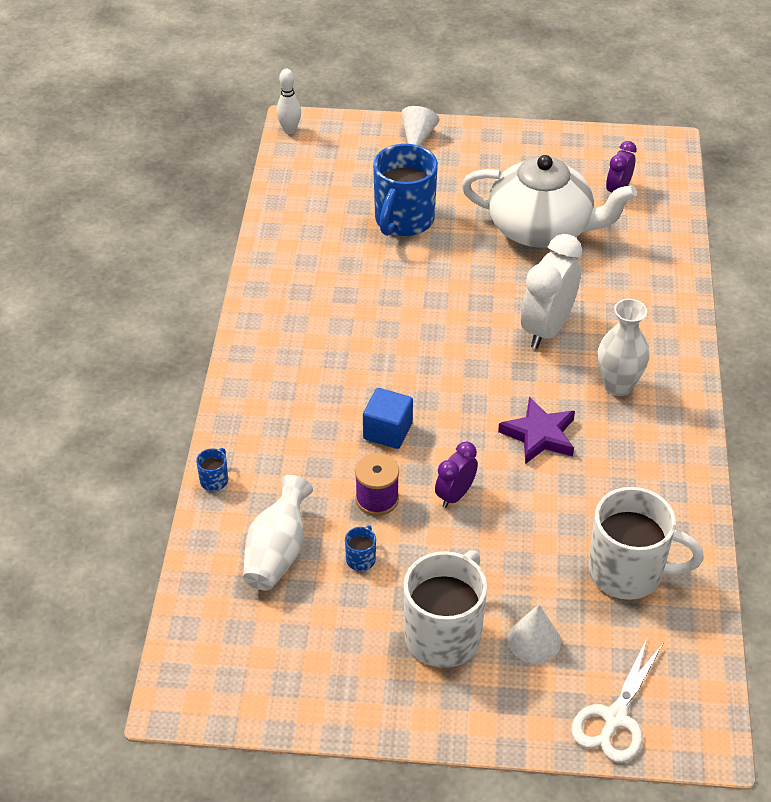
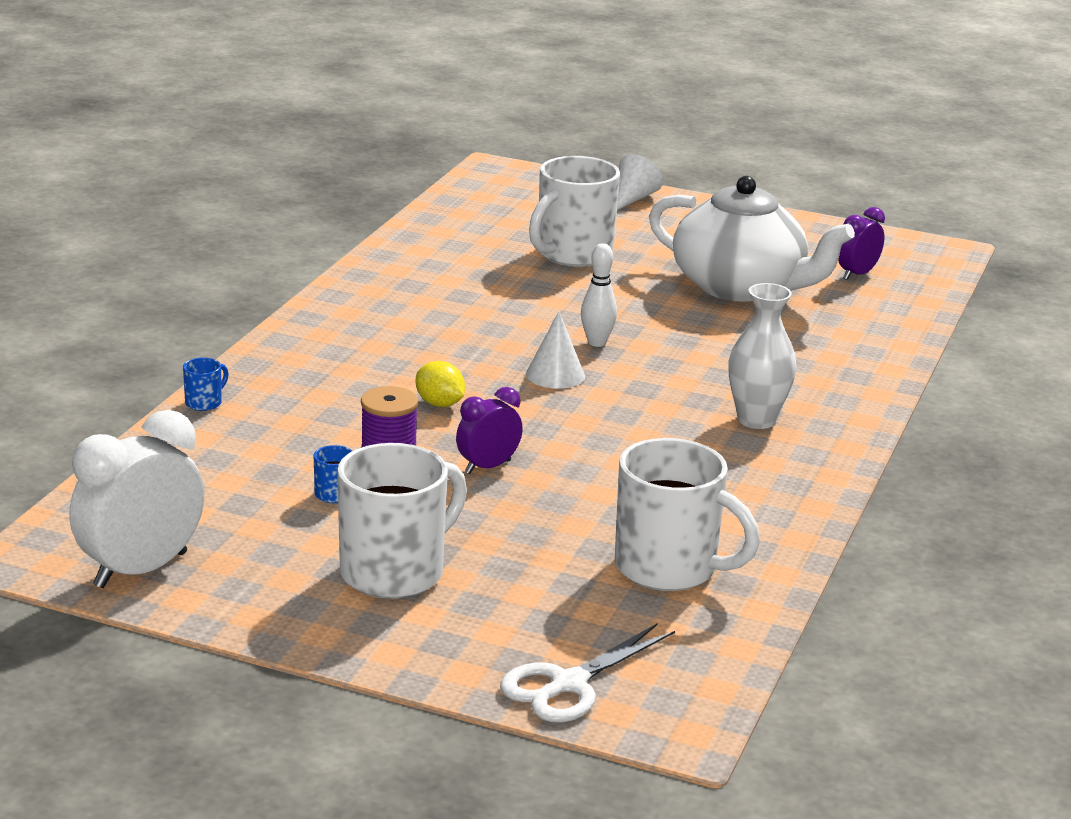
camera: 15 degrees right, 20 degrees down
(277, 553) = (237, 470): white vase -> none
(289, 130) = (484, 171): white bowling pin -> white bowling pin (597, 342)
(387, 431) = (439, 404): blue cube -> yellow lemon
(403, 220) = (572, 254): blue mug -> white mug
(534, 640) = (506, 599): white cone -> white cone (555, 375)
(539, 435) = (628, 440): purple star -> none
(547, 329) = (694, 361): white clock -> white clock (141, 570)

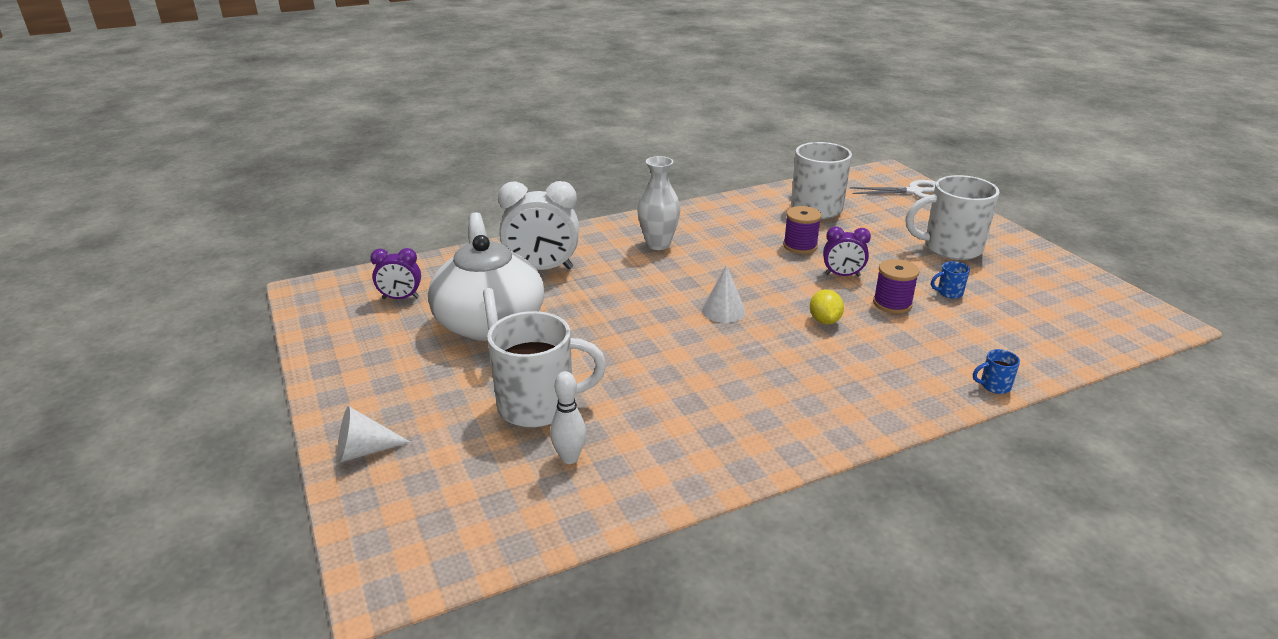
camera: 135 degrees left, 5 degrees up
(141, 570) = (1095, 294): white clock -> white clock (542, 269)
(594, 489) = (800, 246): none -> purple spool
(597, 342) = (660, 321): white bowling pin -> white bowling pin (569, 458)

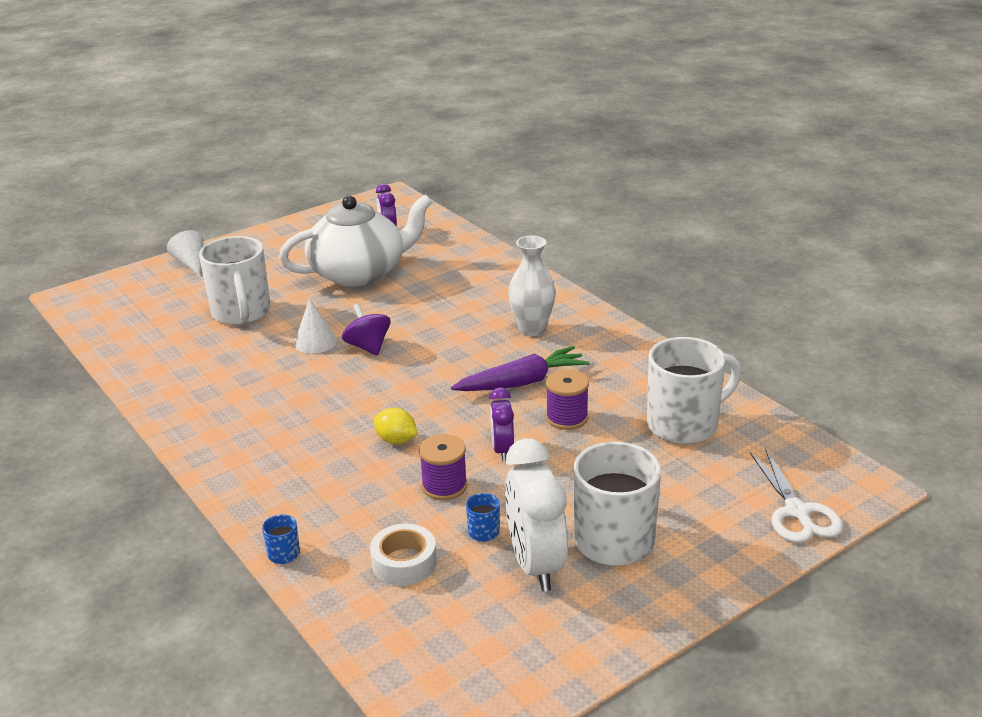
camera: 80 degrees right, 0 degrees up
(542, 269) = (457, 279): white clock -> white clock (536, 564)
(569, 458) = (179, 335): white bowling pin -> none
(655, 325) = (368, 347): none -> purple spinning top
(723, 310) = (403, 379): white cone -> white cone (315, 342)
(743, 257) = (522, 382): none -> purple carrot
(824, 320) = (396, 440): yellow lemon -> yellow lemon turned 45 degrees clockwise
(994, 328) = (404, 562): none -> white tape

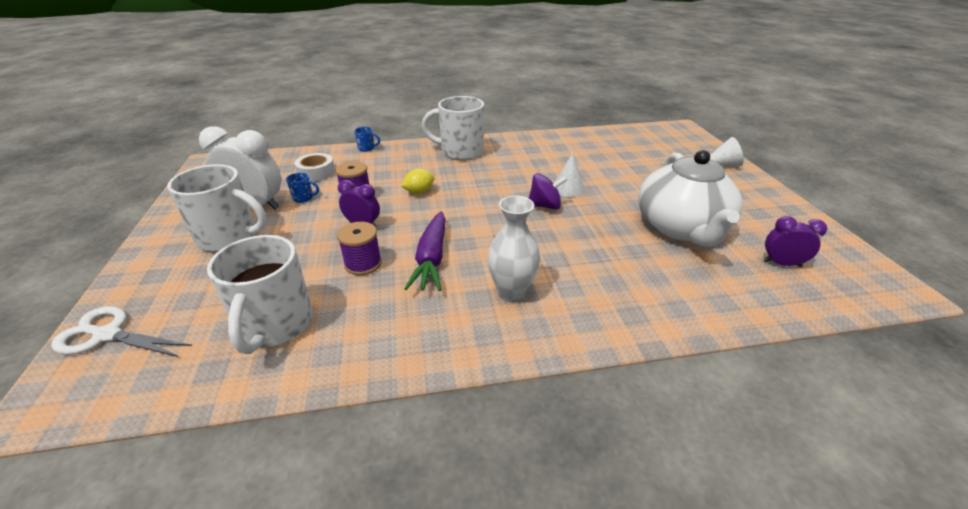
camera: 115 degrees right, 5 degrees up
(241, 313) = (629, 171): white mug -> white mug (460, 152)

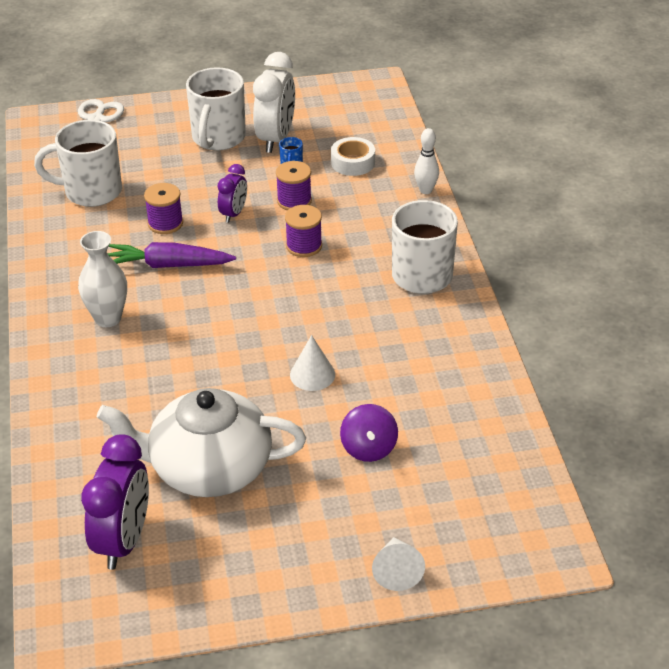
camera: 90 degrees right, 5 degrees up
(367, 148) = (425, 190): blue mug -> white bowling pin
(419, 192) = (304, 246): yellow lemon -> purple spool
(545, 206) = (267, 350): purple spinning top -> purple spinning top (368, 448)
(781, 263) = (123, 541): purple clock -> purple clock, size x1.79

